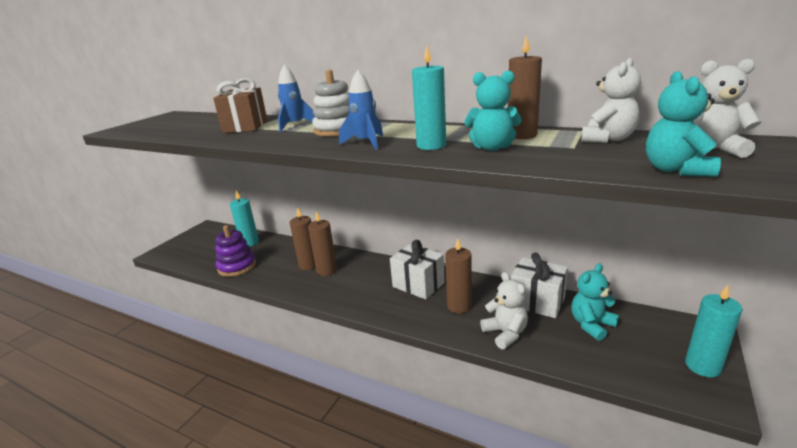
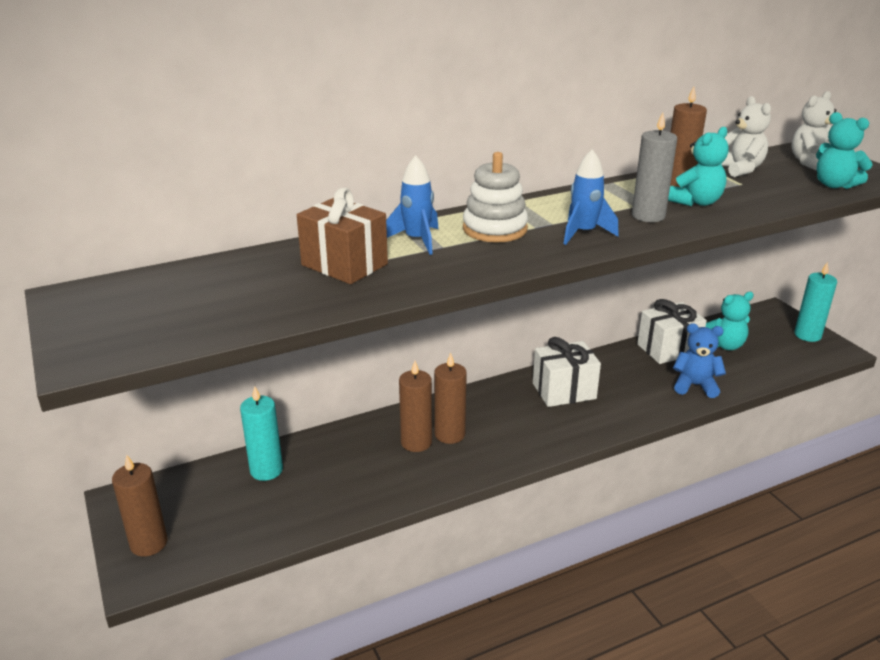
camera: 55 degrees left, 5 degrees up
(237, 266) = (328, 502): purple stacking toy -> none
(431, 145) = (648, 216): turquoise candle -> grey candle
(459, 306) = (629, 387): brown candle -> brown candle (149, 543)
(505, 333) = (695, 385): white teddy bear -> blue teddy bear
(591, 325) = (724, 345): turquoise teddy bear -> turquoise teddy bear turned 105 degrees counterclockwise

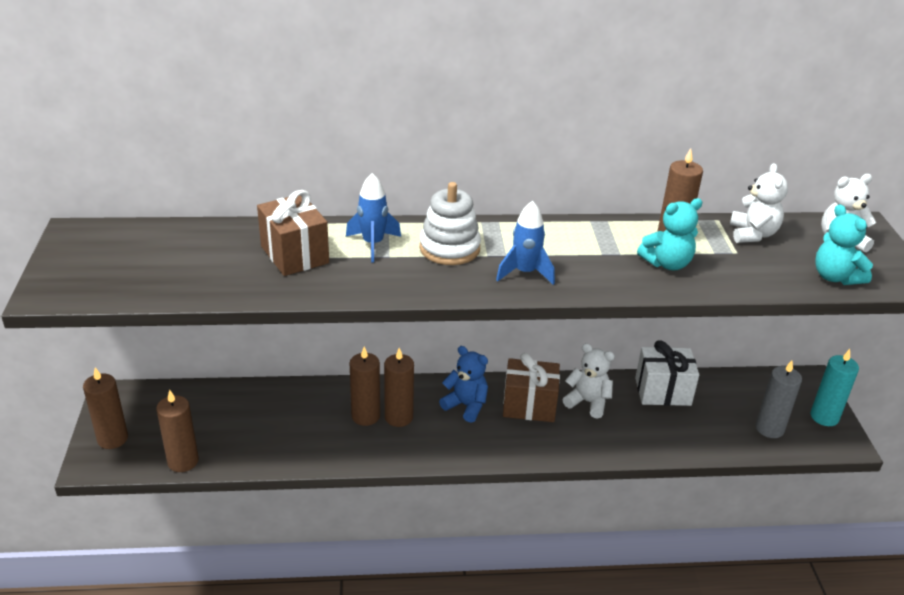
camera: 20 degrees right, 5 degrees up
(248, 542) = (183, 461): none -> brown candle
(266, 470) = (231, 404): turquoise candle -> none
(564, 391) = (529, 405): white gift -> brown gift
(612, 374) = (588, 402): none -> white teddy bear
(648, 216) = (604, 268): grey candle -> grey candle (769, 428)
(695, 385) = (660, 437): blue teddy bear -> blue teddy bear (466, 405)
(724, 345) = (724, 403): turquoise teddy bear -> none

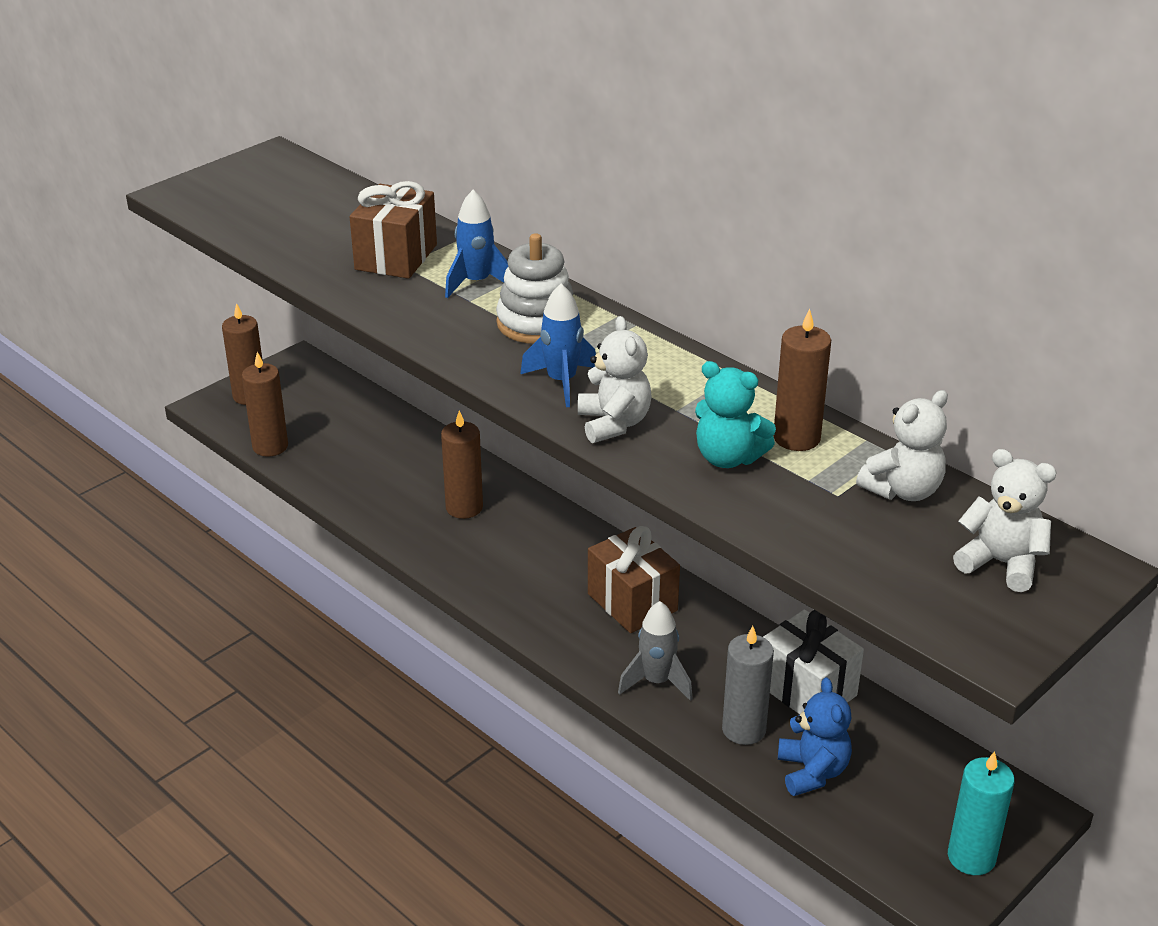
camera: 50 degrees right, 0 degrees up
(398, 417) = (491, 528): brown candle -> none
(466, 405) = (569, 560): blue teddy bear -> blue teddy bear (812, 772)
(588, 402) = (700, 641): white teddy bear -> white teddy bear (613, 424)
(602, 437) = (656, 682): none -> grey rocket
(769, 428) = (870, 814): grey candle -> grey candle (743, 729)
(835, 277) = (905, 587): turquoise teddy bear -> none

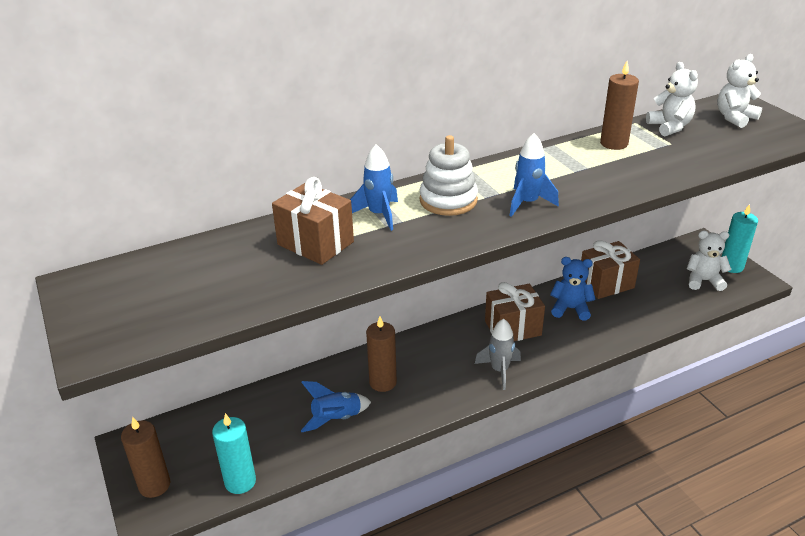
camera: 70 degrees left, 0 degrees up
(270, 446) = (240, 481): brown candle -> turquoise candle
(386, 487) = (336, 419): none -> blue rocket
(613, 424) = (583, 194): white teddy bear -> white teddy bear (703, 281)
(656, 682) = (587, 335): grey rocket -> grey rocket (499, 370)
(728, 458) = (629, 165): turquoise teddy bear -> none
(743, 729) = (633, 312): grey candle -> none
(807, 690) = (606, 283): white gift -> brown gift
(812, 772) = (669, 298): blue teddy bear -> blue teddy bear (570, 309)

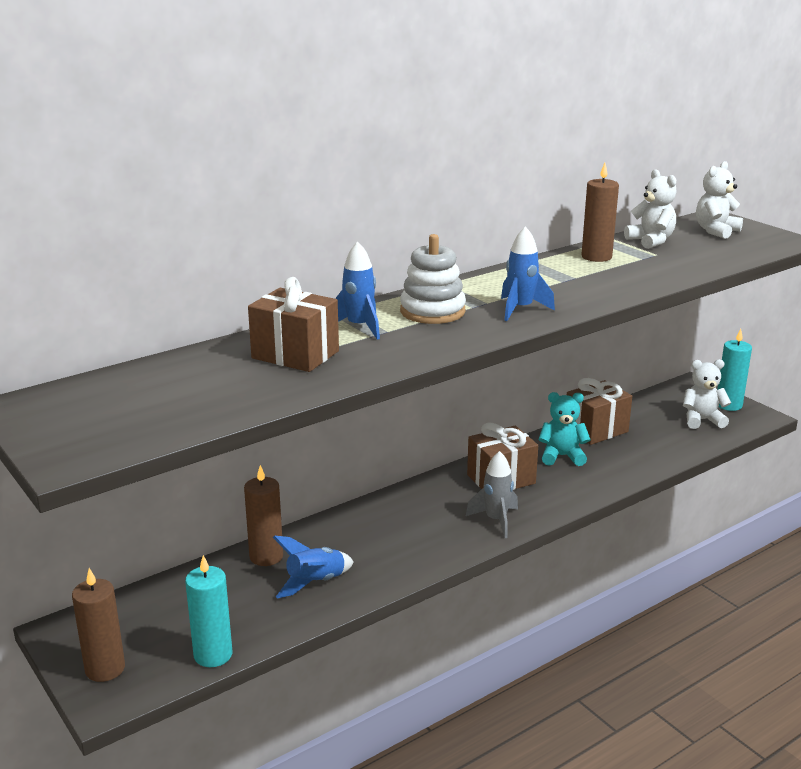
camera: 10 degrees left, 10 degrees down
(383, 382) = (362, 542): brown candle -> brown candle (266, 556)
(570, 309) = (562, 456): blue teddy bear -> turquoise teddy bear

